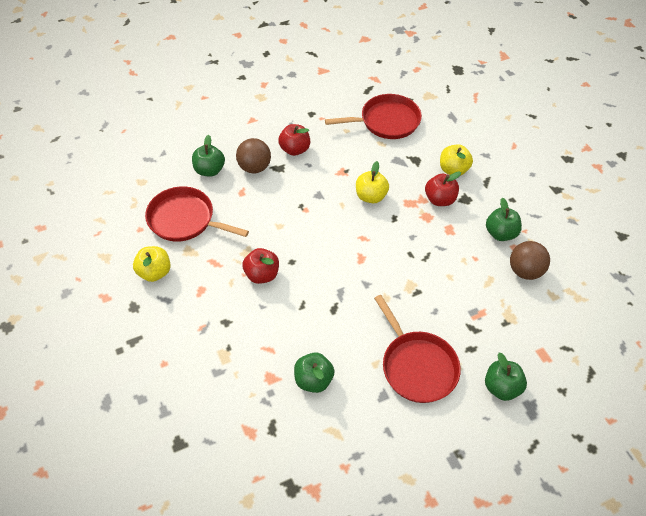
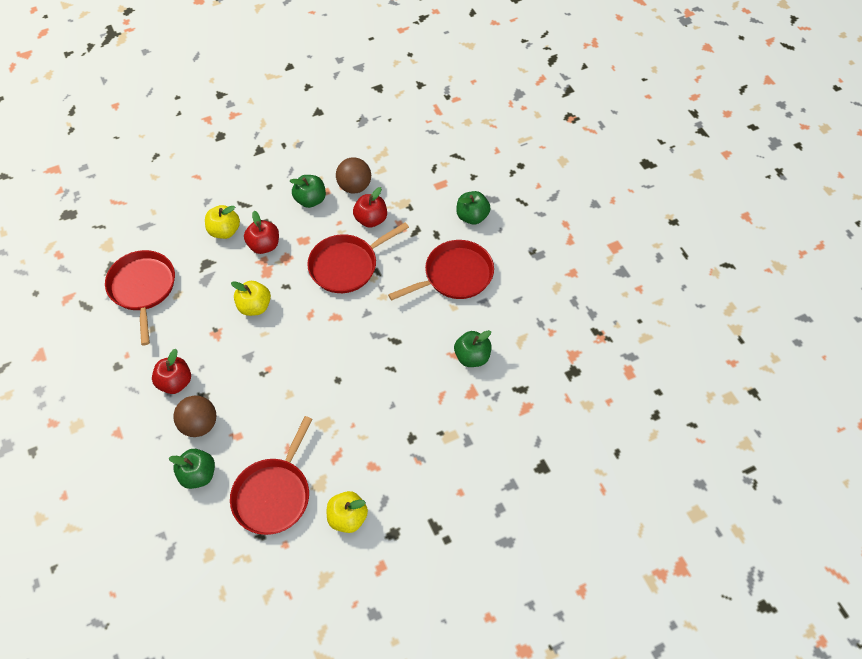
camera: 90 degrees left, 5 degrees up
(262, 274) = (353, 407): red apple -> red apple (371, 219)
(422, 266) = (346, 265): none -> red pan

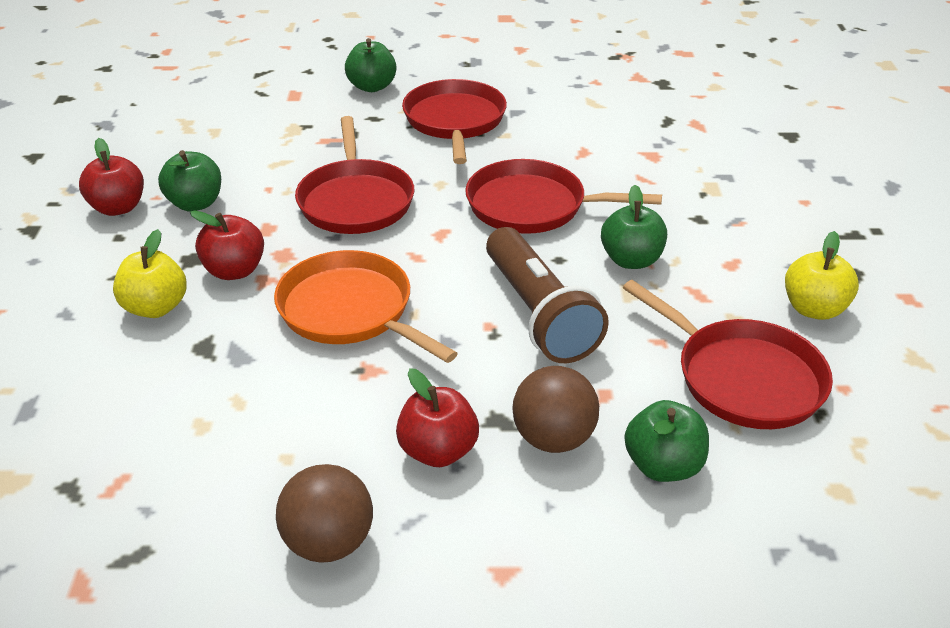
camera: 65 degrees left, 20 degrees down
(143, 288) = (176, 448): red pan -> red pan (532, 206)
(254, 306) = (350, 310): yellow apple -> orange pan
(286, 387) = (538, 314): none -> brown flashlight
(354, 186) = (217, 159): brown ball -> brown ball (329, 542)
(371, 219) = (293, 160): red apple -> red apple (118, 208)
(472, 357) = (595, 141): green apple -> green apple (631, 260)

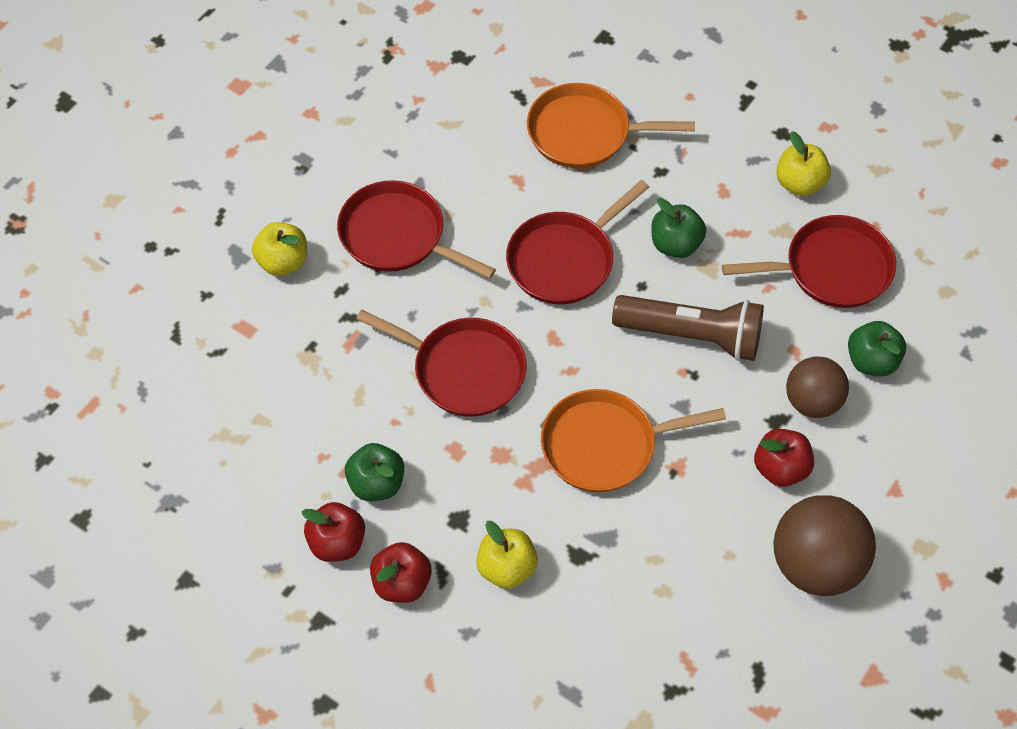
camera: 55 degrees left, 20 degrees up
(234, 270) = (497, 496): red apple -> red apple (402, 583)
(329, 542) = (816, 565): brown ball -> brown ball, size x1.53
(372, 87) = (283, 262): green apple -> yellow apple
(679, 164) = (584, 133): none -> orange pan

